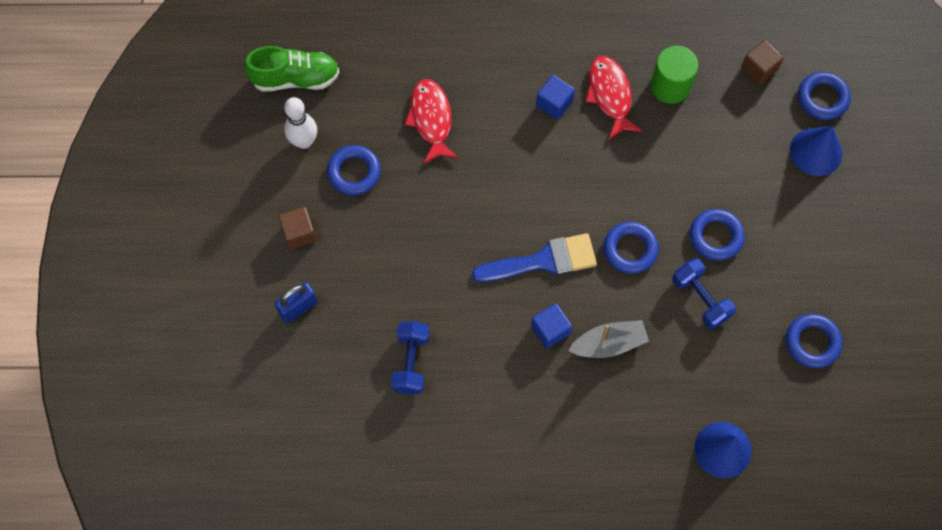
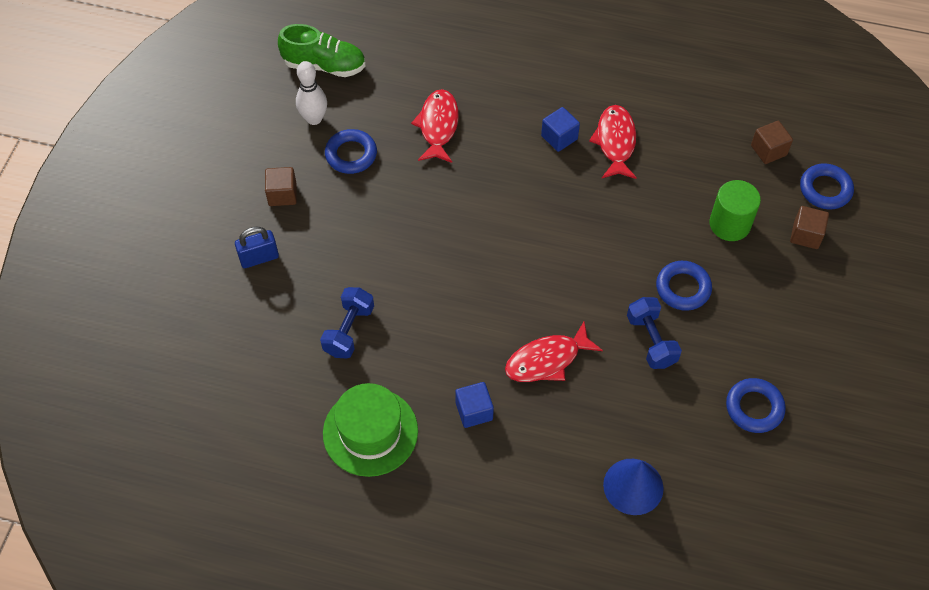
camera: 15 degrees right, 10 degrees down
(464, 461) = (370, 432): none -> green hat
(543, 261) = (506, 271): blue brush -> none
(550, 330) = (493, 334): blue cube -> blue cube (474, 411)
(609, 344) = (547, 360): grey boat -> red fish
(630, 249) = (594, 280): blue ring -> none
(670, 86) = (676, 146): green cylinder -> green cylinder (729, 224)
(816, 152) = (805, 235): blue cone -> brown cube

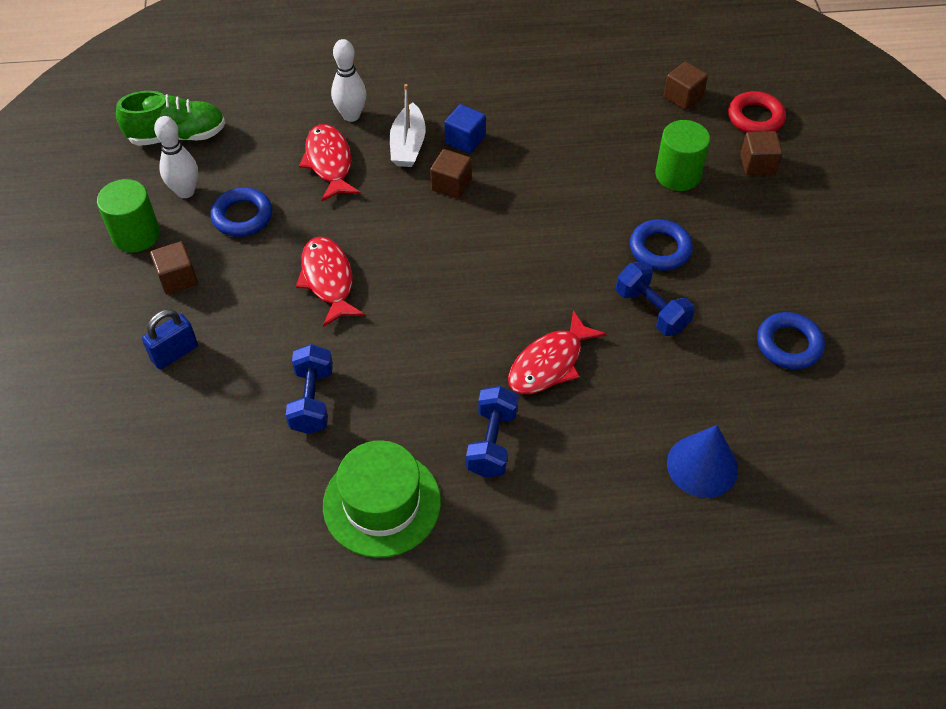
camera: 20 degrees left, 5 degrees down
(263, 146) = (136, 235): none -> green cylinder
(472, 87) = (351, 115): none -> white bowling pin
(474, 411) = (492, 442): blue cube -> blue dumbbell
(509, 128) = (408, 145): none -> white boat
(531, 176) = (451, 185): none -> brown cube
(615, 142) = (525, 129): red fish -> red fish (328, 280)
(825, 189) = (755, 118): blue ring -> red ring

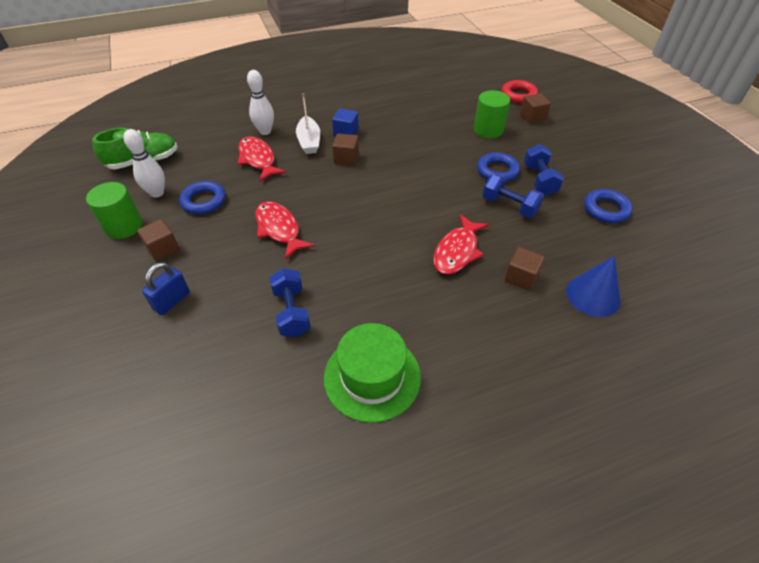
camera: 15 degrees left, 5 degrees down
(492, 442) = (439, 312): blue dumbbell -> blue dumbbell (539, 180)
(683, 97) = (471, 91): brown cube -> brown cube (521, 277)

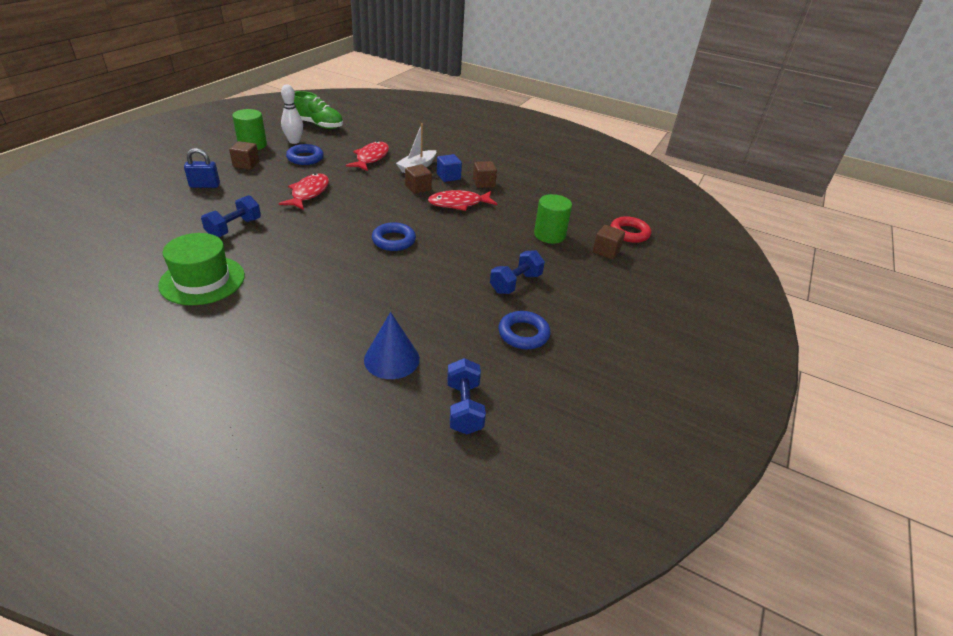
camera: 45 degrees right, 10 degrees down
(265, 131) = (405, 148): white bowling pin -> none
(457, 251) = (369, 272): red fish -> red fish (459, 204)
(497, 171) = (497, 258): blue ring -> blue ring (393, 240)
(509, 206) = (457, 279): blue dumbbell -> blue dumbbell (464, 407)
(521, 277) = (372, 313): brown cube -> brown cube (483, 183)

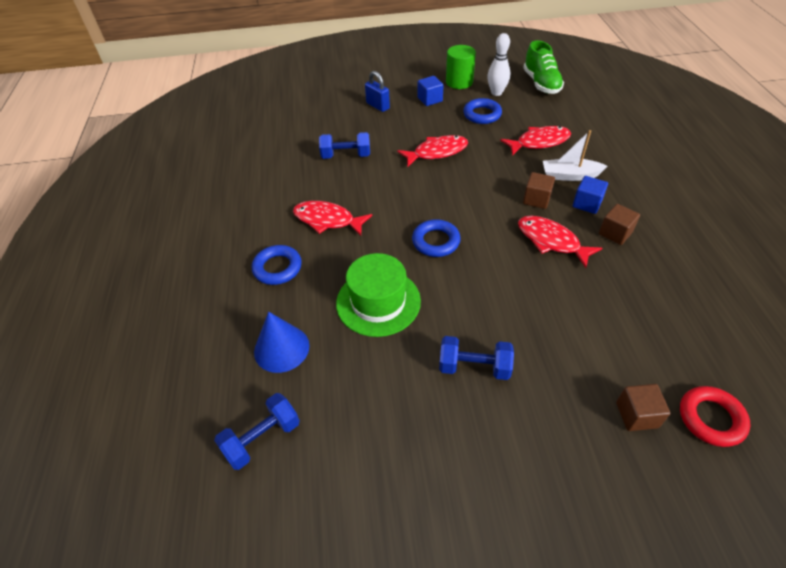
camera: 60 degrees right, 10 degrees up
(202, 280) = (274, 188): green hat -> green hat (378, 302)
(246, 164) = (430, 99): brown cube -> blue cube
(292, 273) = (327, 220): none -> red fish
(523, 334) = (401, 423): blue ring -> blue ring (277, 268)
(549, 235) = (596, 343): green cylinder -> none

